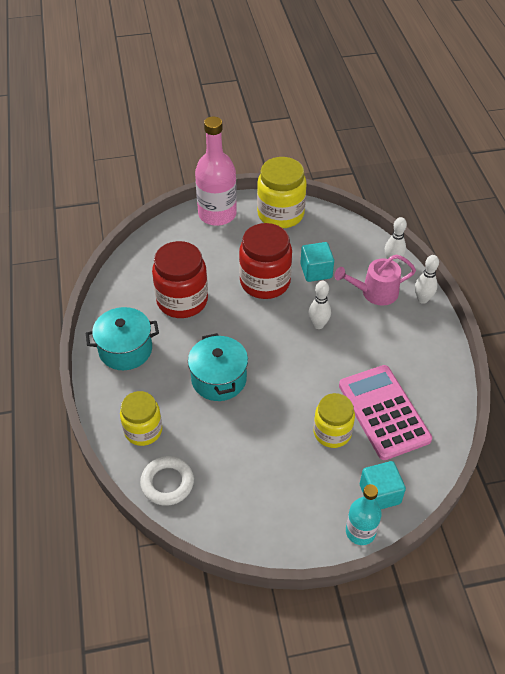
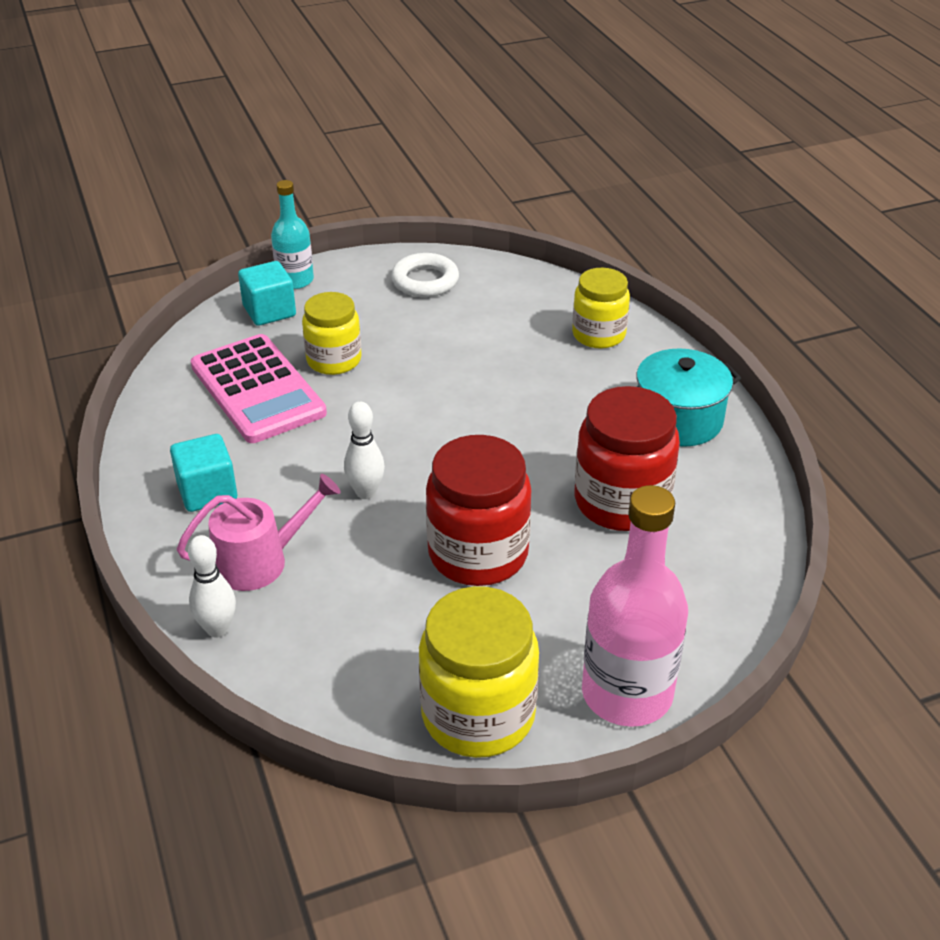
camera: 170 degrees right, 10 degrees down
(167, 483) = (542, 293): white ring -> white ring (425, 281)
(219, 379) = (514, 400): turquoise pot -> none
(316, 271) = (379, 588): turquoise cube -> turquoise cube (207, 492)
(422, 299) = (166, 560): white bowling pin -> none

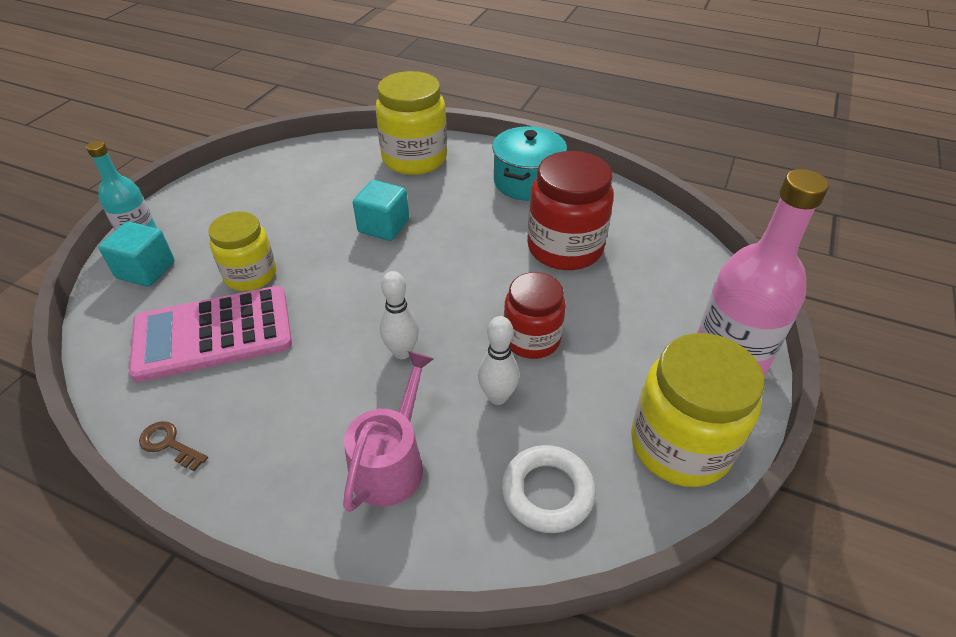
camera: 45 degrees left, 5 degrees up
(149, 448) = (169, 444): none -> brown key
(207, 492) = (274, 442): turquoise cube -> turquoise cube (383, 226)
(217, 629) = (431, 545): white bowling pin -> white bowling pin (497, 397)
(257, 390) = (213, 334): pink calculator -> pink calculator turned 150 degrees clockwise
(425, 281) = (250, 185): white ring -> white ring (547, 492)
(478, 554) = (531, 339): red jar -> red jar, size x0.66
(598, 334) = (414, 159): yellow jar -> yellow jar, size x1.52

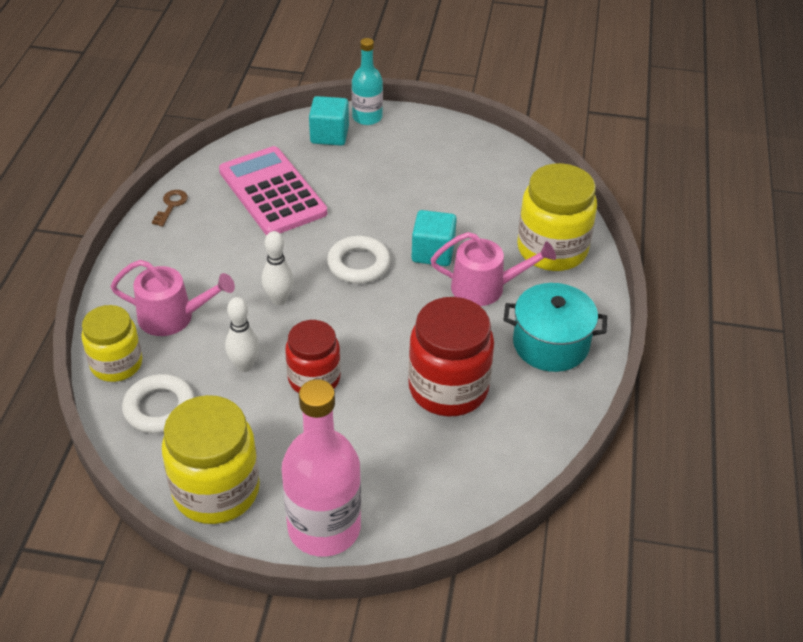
camera: 75 degrees right, 0 degrees up
(250, 275) = (341, 191): yellow jar -> yellow jar (116, 364)
(375, 280) = (358, 264): none -> white ring
(446, 203) = (485, 288): none -> pink watering can

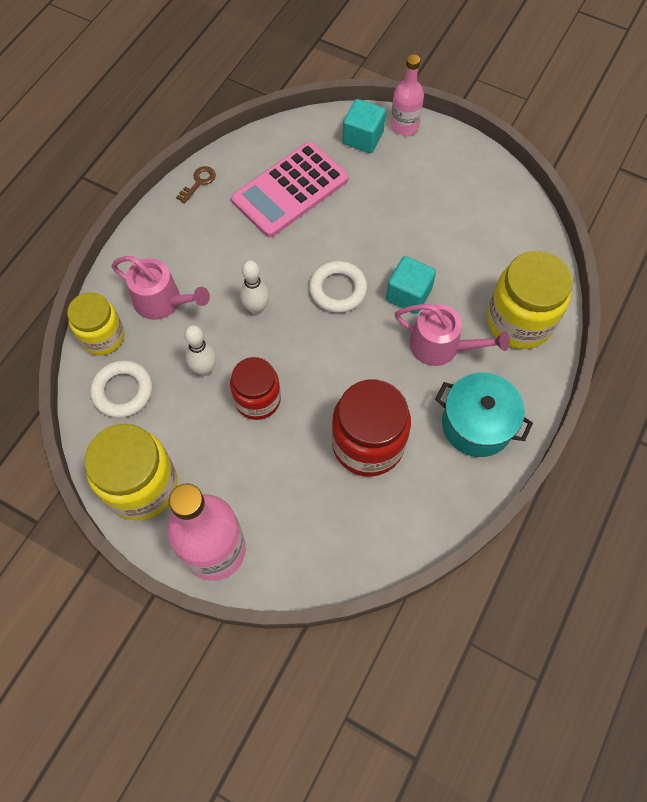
camera: 20 degrees right, 20 degrees up
(272, 192) = (290, 190): pink calculator -> pink calculator turned 120 degrees counterclockwise
(367, 117) = (404, 125): turquoise bottle -> pink bottle

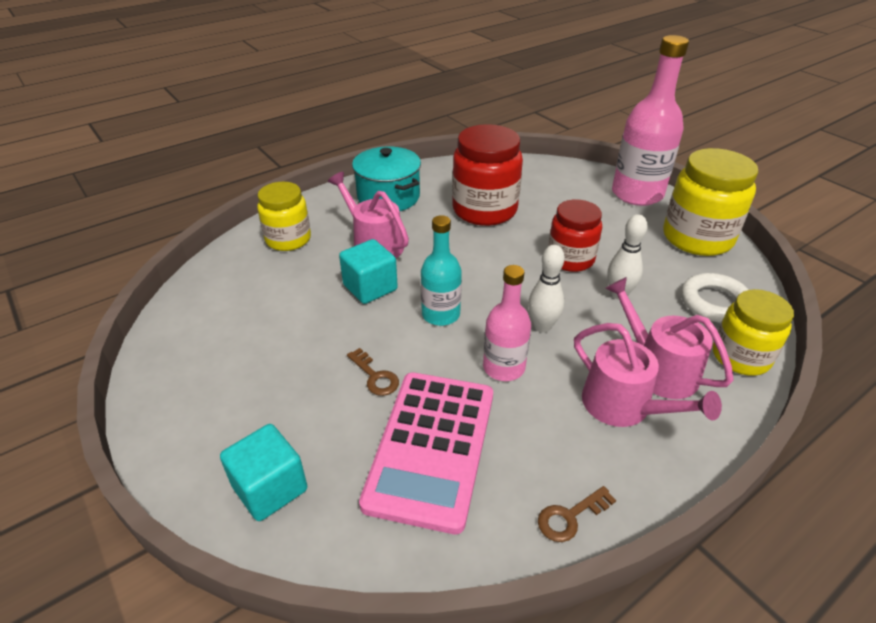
camera: 155 degrees left, 25 degrees down
(182, 261) = (623, 406): none -> pink watering can
(290, 190) = (431, 447): pink calculator -> pink calculator turned 120 degrees clockwise
(338, 289) = (440, 314): white ring -> turquoise bottle
(352, 221) = (375, 376): none -> brown key
(404, 125) = (193, 482): pink bottle -> pink bottle (503, 367)
(519, 321) = (288, 239): yellow jar -> yellow jar, size x0.66

